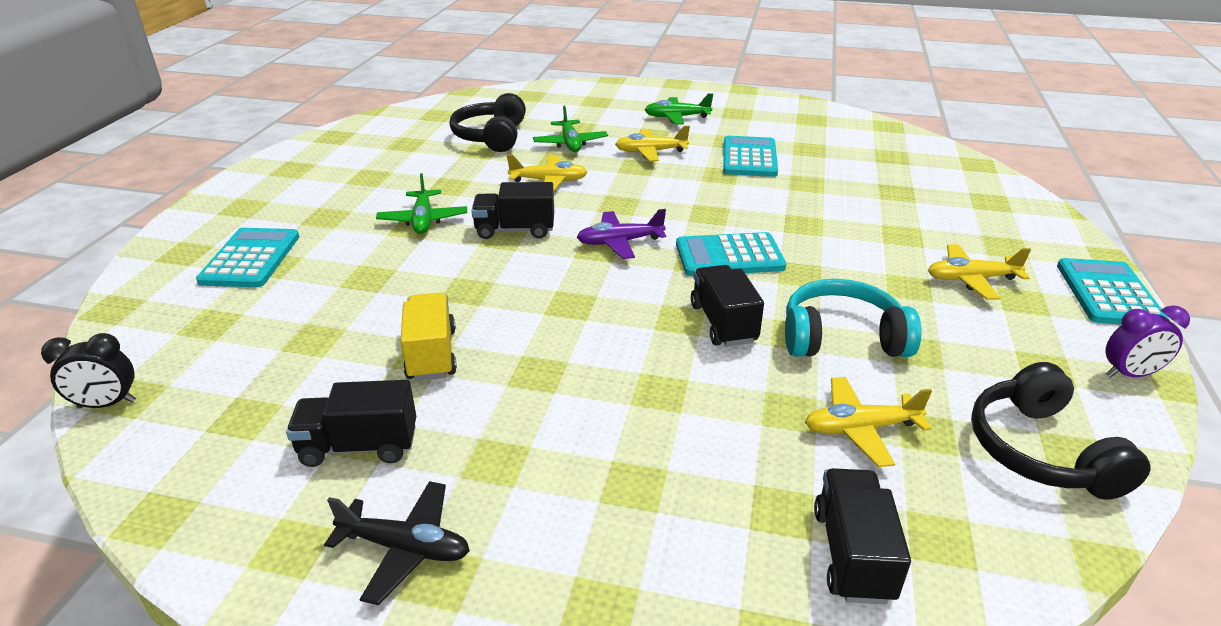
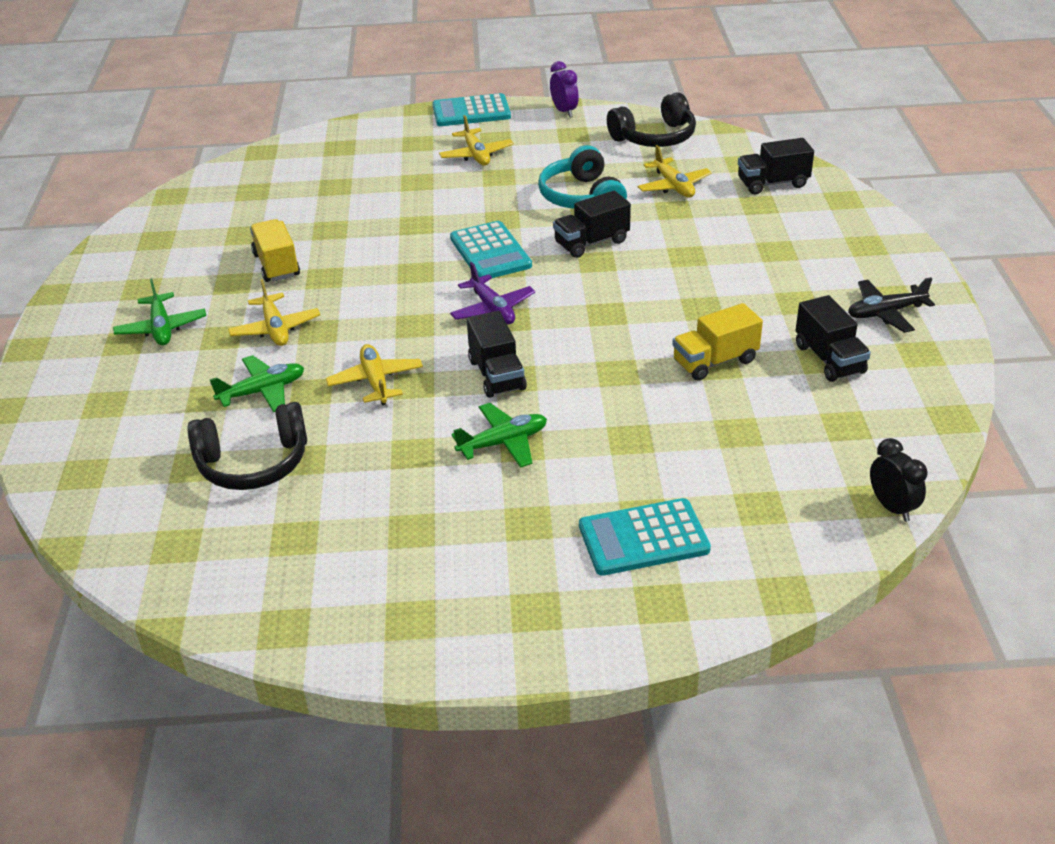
camera: 105 degrees left, 5 degrees up
(405, 548) = (885, 313): black plane -> black plane turned 105 degrees counterclockwise
(749, 158) = (276, 265): turquoise calculator -> yellow truck

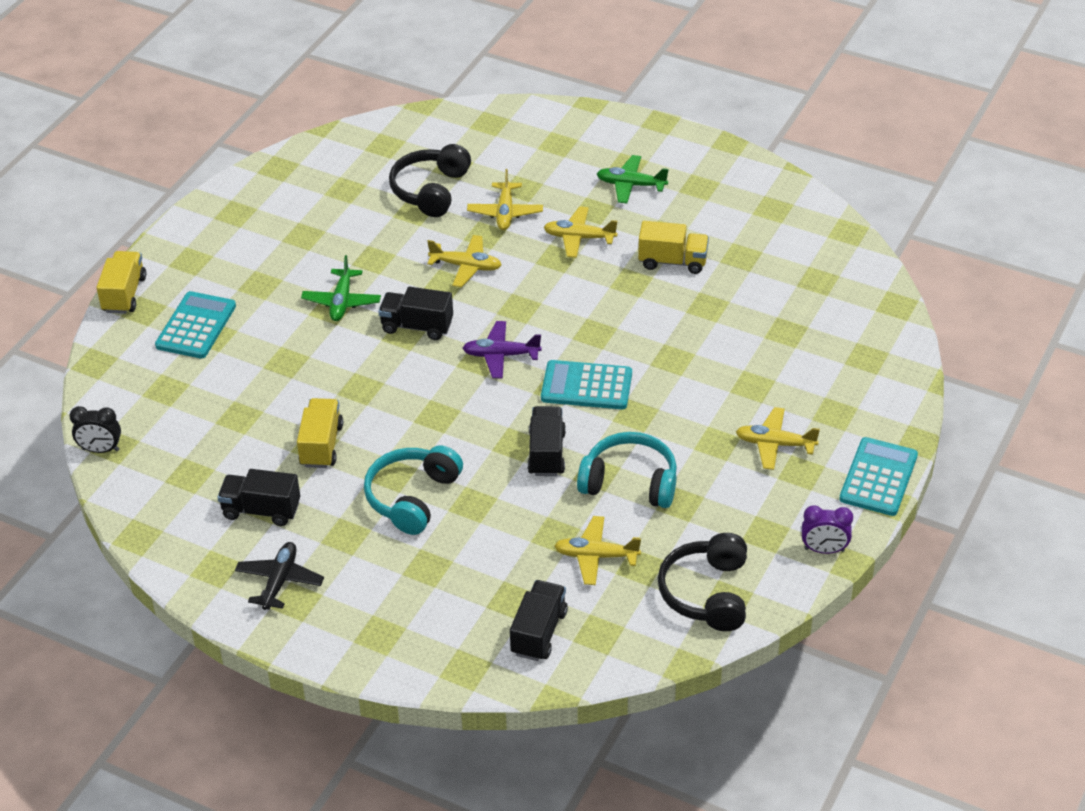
camera: 120 degrees right, 5 degrees up
(262, 391) = (505, 213): green plane -> yellow plane
(650, 639) = (124, 294): none -> yellow truck
(715, 286) = (412, 497): none -> turquoise headphones

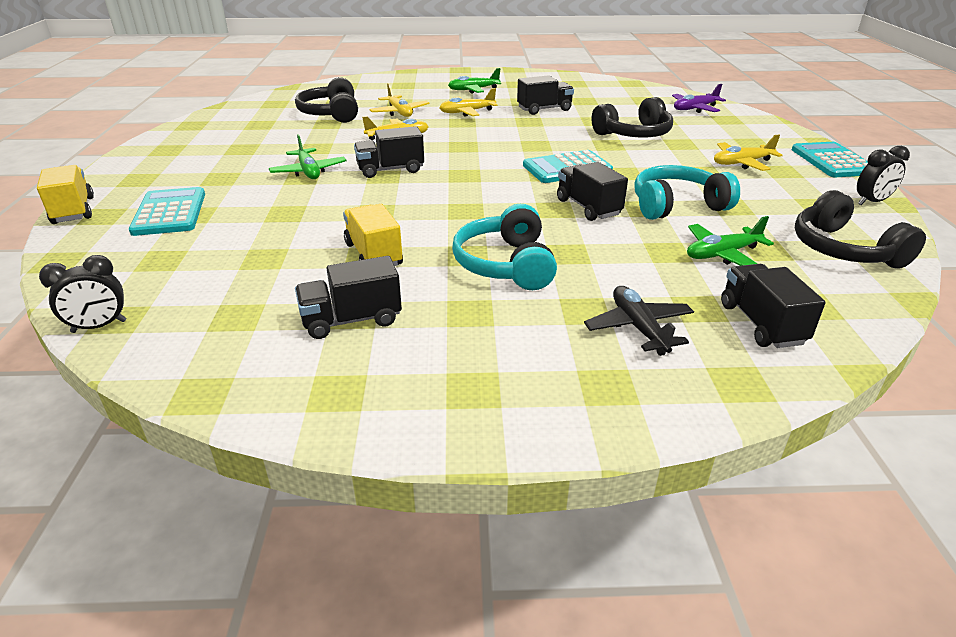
camera: 30 degrees left, 10 degrees down
(279, 581) = (433, 376): black plane -> black plane (638, 328)
(501, 355) = (479, 169): purple plane -> purple plane (695, 109)
(596, 556) = (722, 254): yellow plane -> green plane
(673, 261) = (544, 109): yellow truck -> black truck
(721, 350) = (634, 134): none -> black headphones
(824, 550) = (871, 202): purple clock -> black clock

